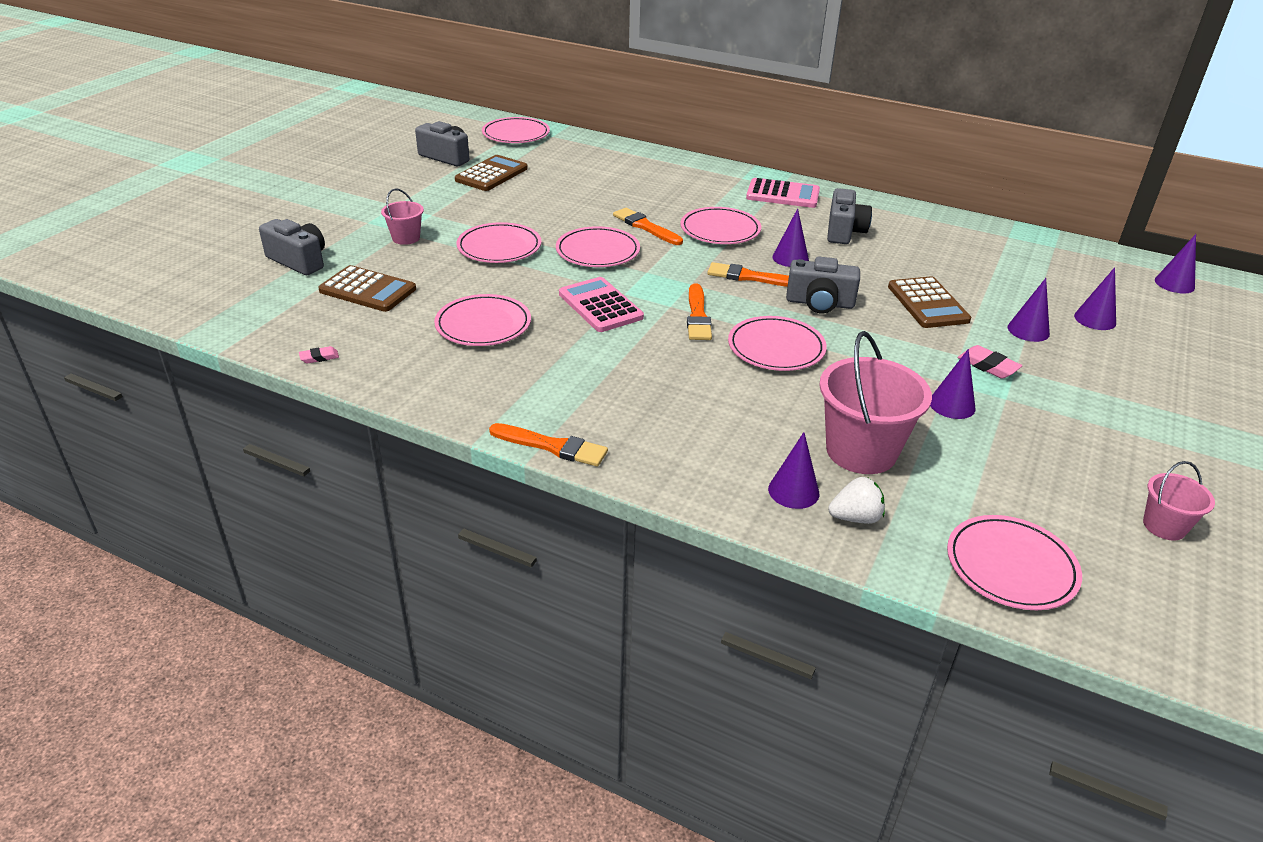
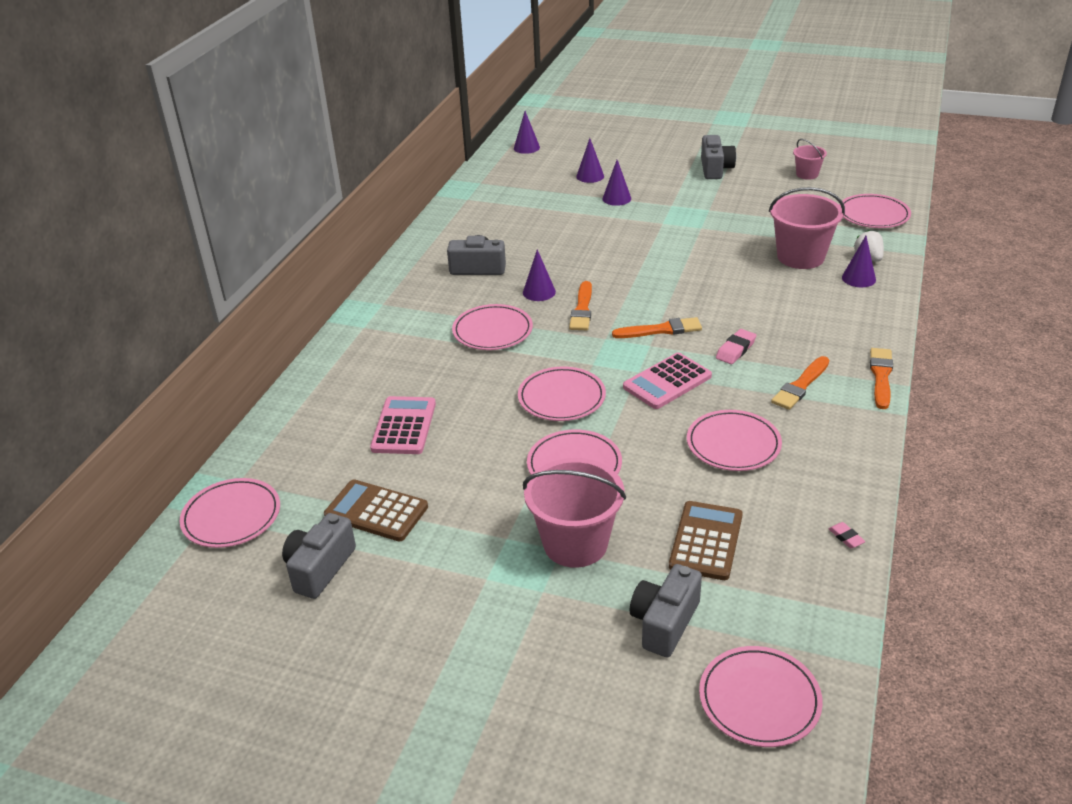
camera: 95 degrees left, 0 degrees up
(406, 238) = (575, 544): pink bucket -> pink bucket, size x1.91
(645, 227) = (497, 375): orange brush -> orange brush (800, 386)
(776, 348) = (691, 292): pink plate -> pink plate (759, 699)
(783, 194) = (403, 301): pink calculator -> pink calculator (404, 426)
(819, 303) = (613, 276): grey camera -> grey camera (715, 169)
(927, 303) = (594, 233): brown calculator -> none
(952, 405) = (728, 227): purple cone -> none
(988, 366) = (672, 214): pink eraser -> pink eraser (735, 350)

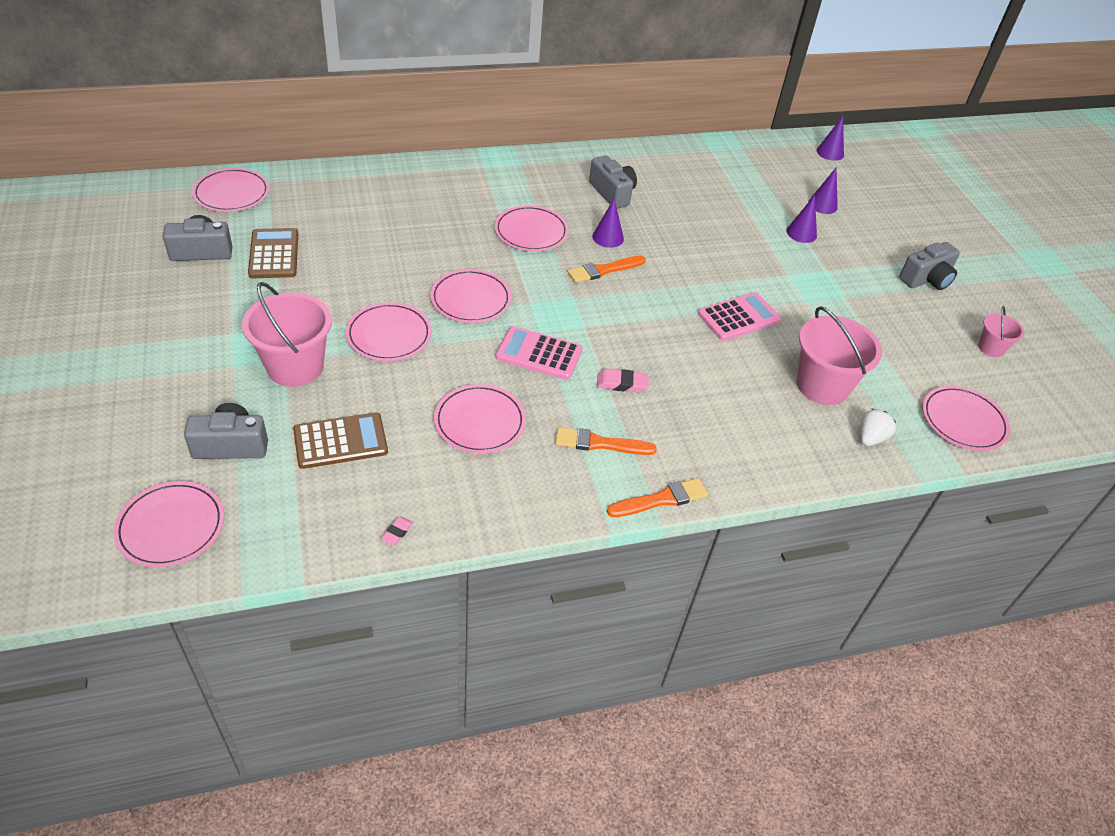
camera: 50 degrees right, 10 degrees up
(404, 426) = (377, 231): pink calculator -> pink calculator (739, 317)
(661, 330) = (613, 327): orange brush -> none
(858, 278) = (823, 440): purple cone -> none

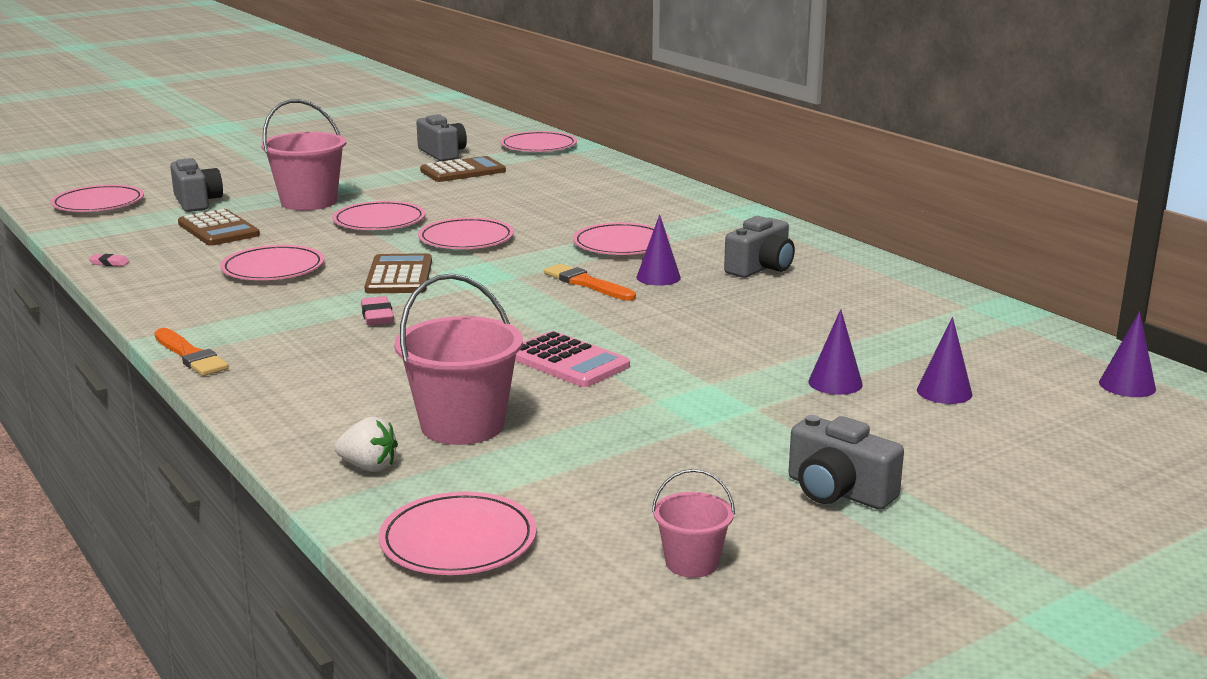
camera: 75 degrees right, 25 degrees down
(539, 354) = (399, 276): pink calculator -> brown calculator
(600, 443) = (268, 318): orange brush -> none

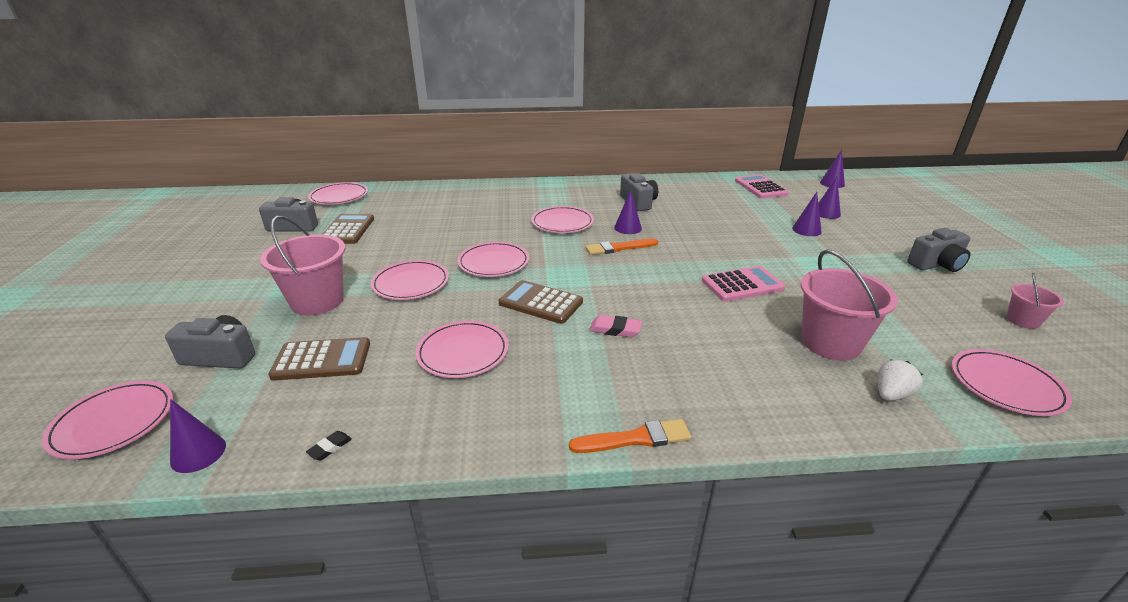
camera: 60 degrees left, 10 degrees up
(80, 233) = (198, 453): none -> purple cone
(109, 263) = (330, 448): pink eraser -> black eraser
(982, 332) = (760, 187): none -> pink calculator

